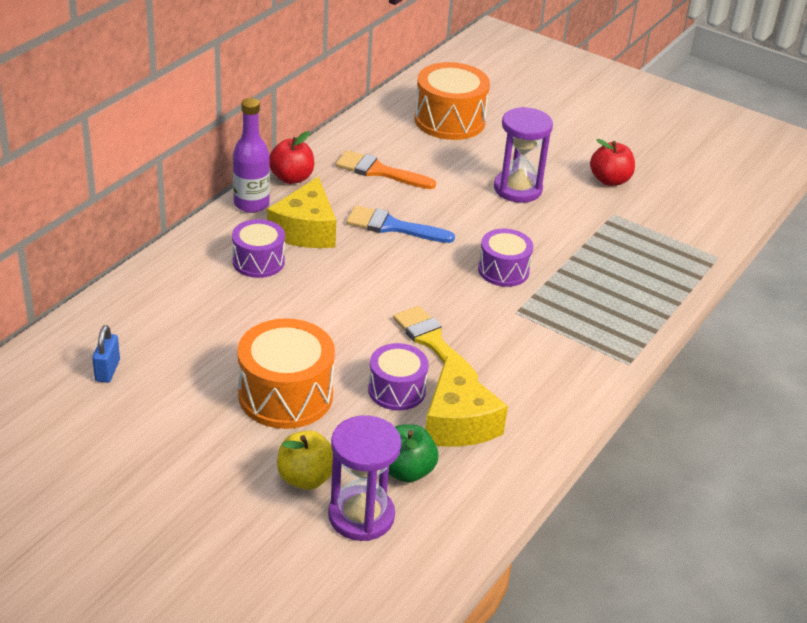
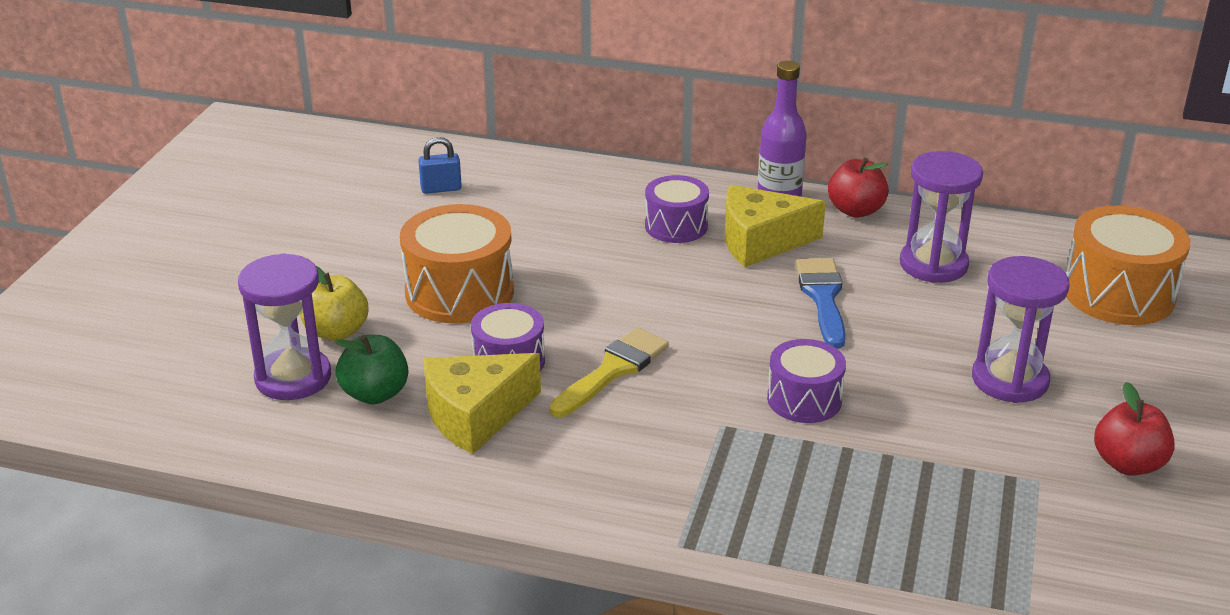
camera: 75 degrees right, 5 degrees down
(379, 171) = (933, 264): orange brush -> purple hourglass

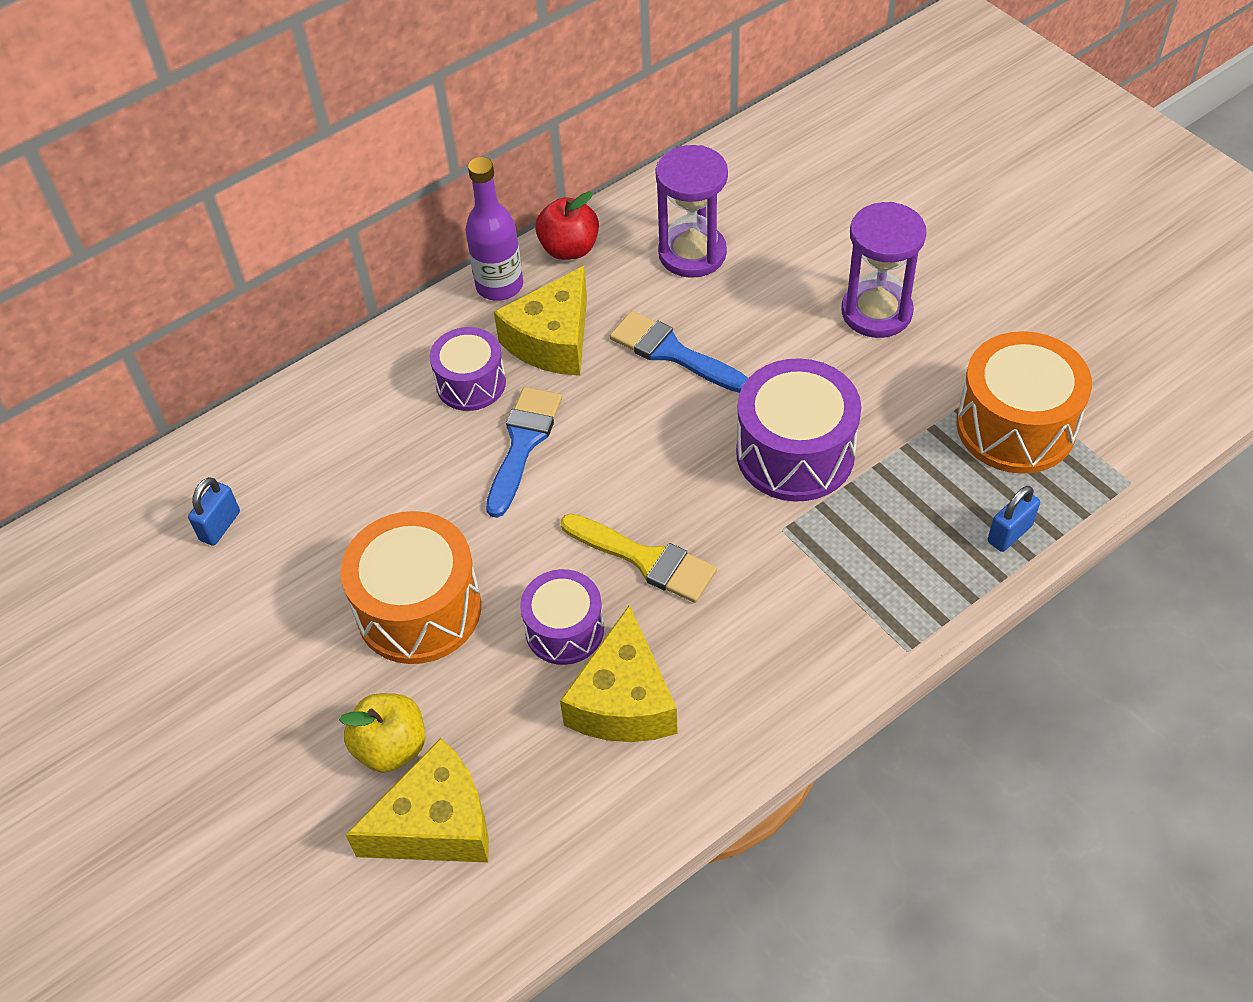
camera: 50 degrees left, 20 degrees up
(293, 378) = (436, 824): purple hourglass -> yellow cheese
(375, 394) = (522, 765): green apple -> none
(613, 370) = (645, 559): yellow brush -> yellow brush turned 135 degrees clockwise
(651, 271) = (523, 444): none -> blue brush
(804, 399) = (795, 453): purple drum -> purple drum, size x1.61
(871, 556) = (1009, 533): none -> blue padlock
(1118, 293) = (828, 175): orange drum -> orange drum (1015, 426)
(1128, 464) = (1022, 315): red apple -> none

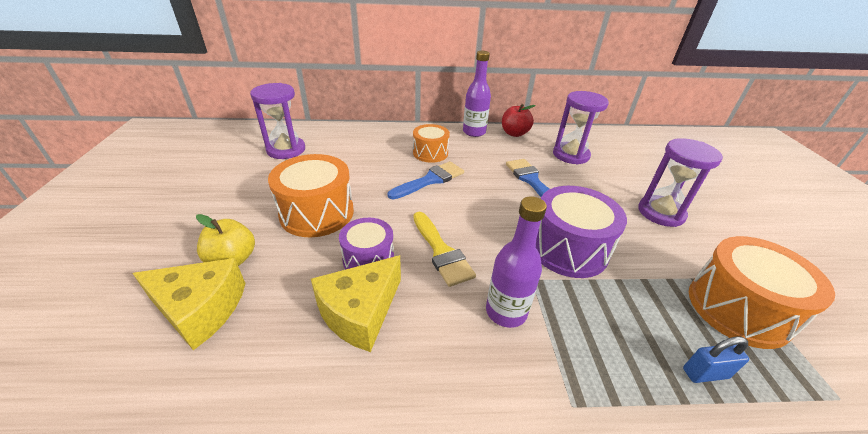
camera: 30 degrees right, 15 degrees down
(220, 526) = (286, 150): blue padlock -> purple hourglass
(471, 383) = (430, 153): purple drum -> orange drum
(553, 340) = (479, 155): yellow cheese -> none
(781, 592) = (506, 312): none -> purple bottle

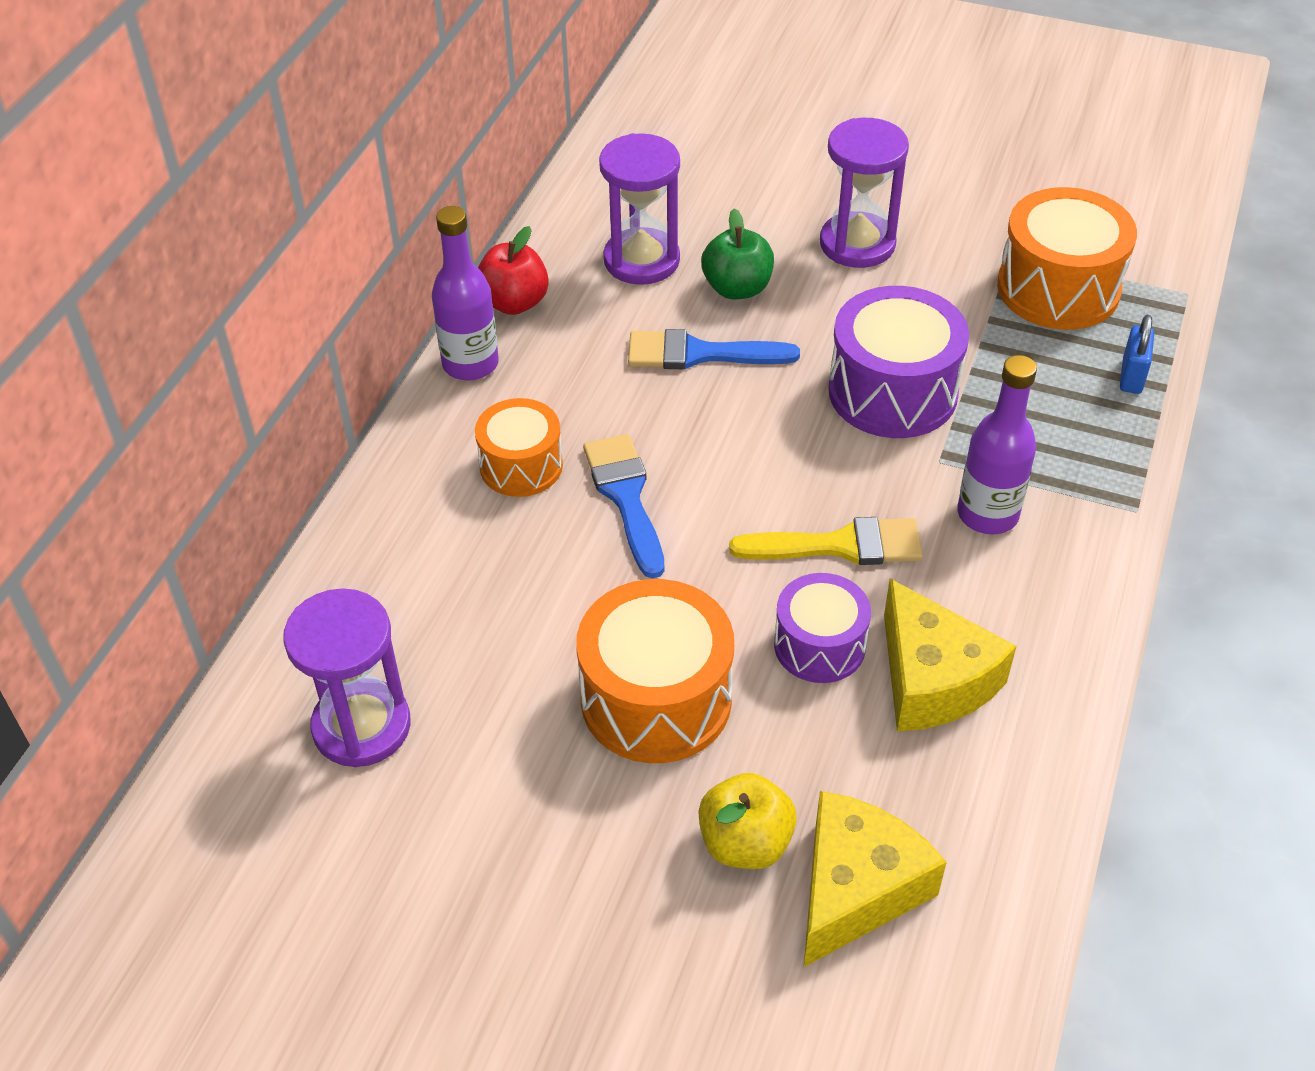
camera: 65 degrees left, 10 degrees up
(583, 182) = (737, 288): none -> green apple

